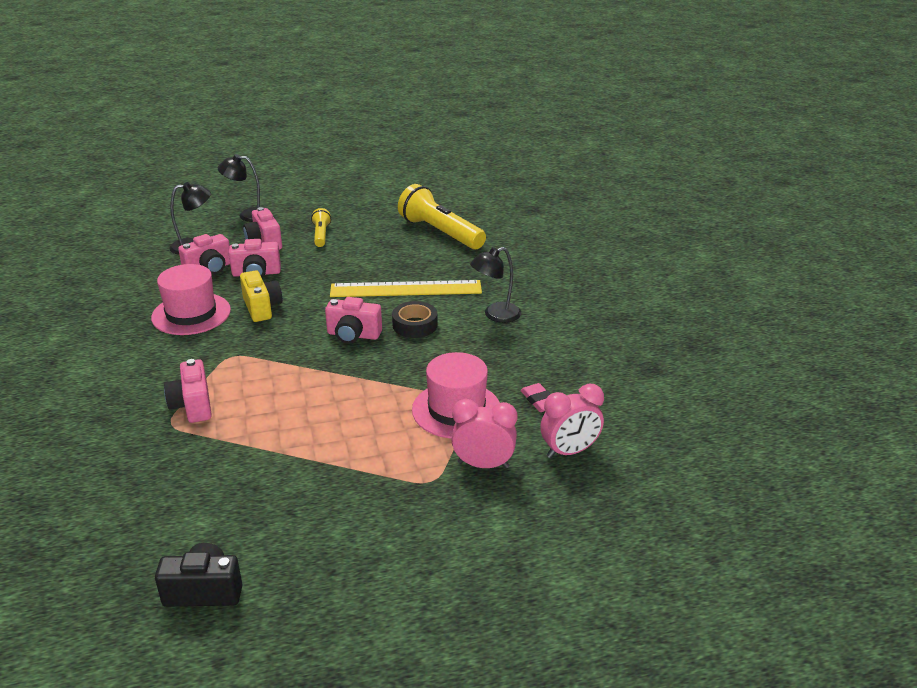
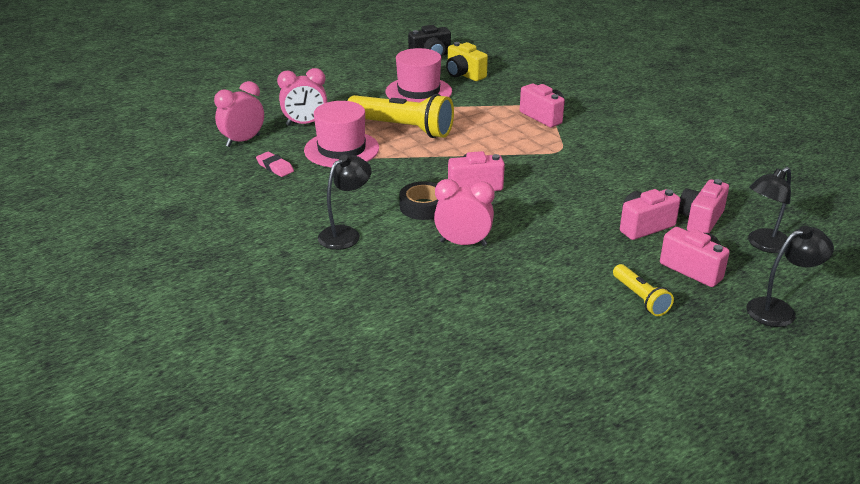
camera: 160 degrees right, 0 degrees up
(191, 314) = (644, 174): pink hat -> pink hat (418, 91)
(262, 308) = (588, 192): yellow camera -> yellow camera (464, 75)
(406, 289) = (463, 243): yellow ruler -> pink clock
(440, 233) = (485, 343): yellow flashlight -> yellow flashlight (402, 128)

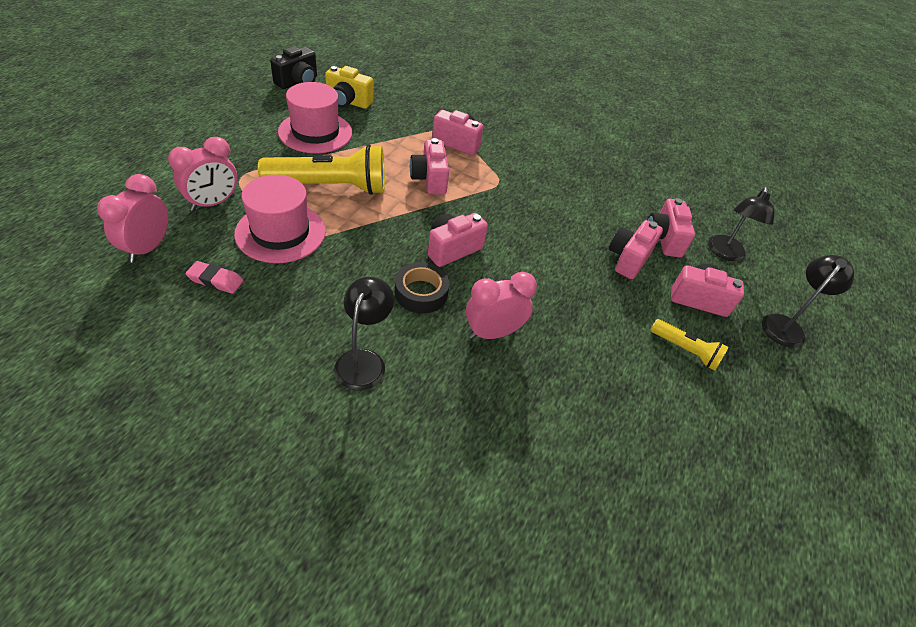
camera: 35 degrees left, 15 degrees up
(494, 137) = (429, 179): none -> pink camera

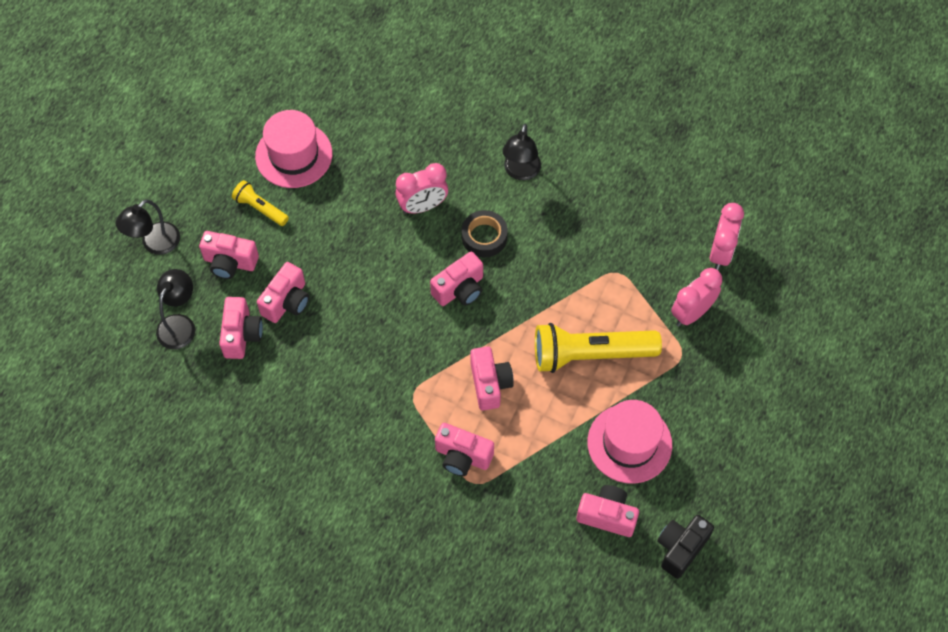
camera: 175 degrees left, 15 degrees up
(215, 280) = (653, 228): pink eraser -> none
(280, 232) = (619, 286): pink hat -> pink hat (294, 155)
(348, 102) = (607, 516): yellow camera -> pink camera

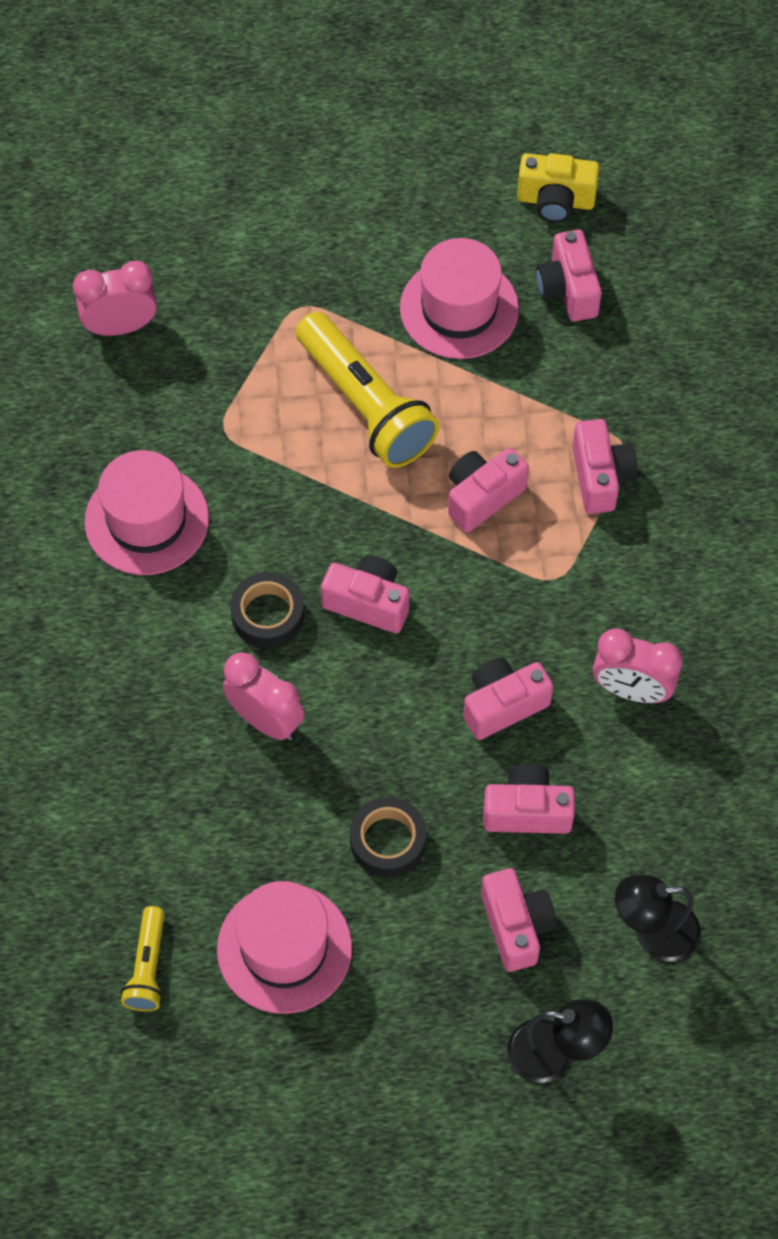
camera: 120 degrees left, 0 degrees up
(241, 335) = (614, 840): pink camera -> pink camera (503, 705)
(260, 208) = (403, 940): yellow flashlight -> yellow flashlight (148, 967)
(317, 228) = (388, 841): none -> black tape
(520, 172) = (132, 623): black lamp -> none
(581, 207) = (146, 520): none -> pink hat
(681, 548) = (555, 201): black camera -> yellow camera
(691, 313) = (233, 321): pink clock -> pink clock (631, 690)

